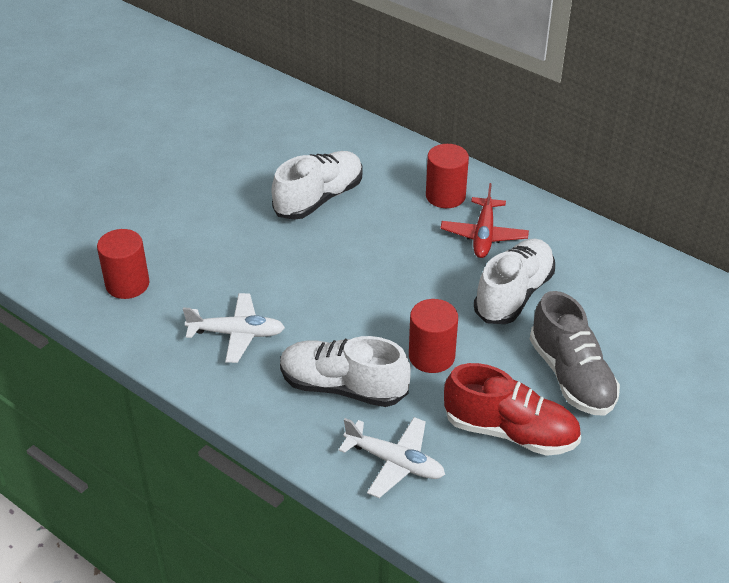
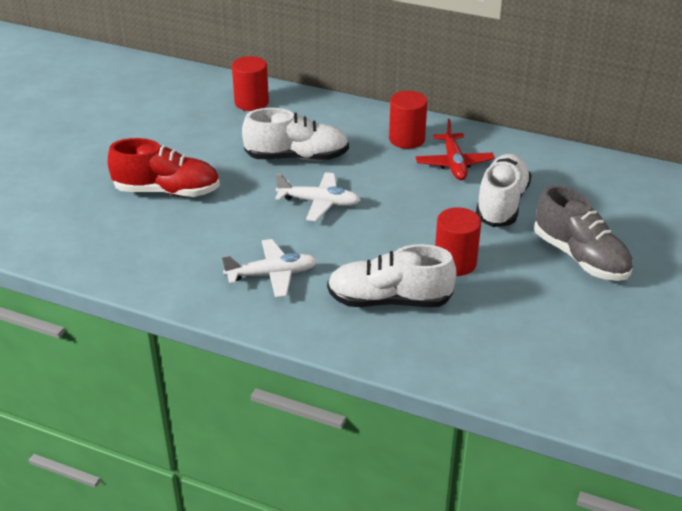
camera: 15 degrees left, 5 degrees down
(127, 284) = (150, 252): red cylinder -> red cylinder (251, 102)
(319, 199) = (297, 157): white shoe -> white shoe turned 60 degrees clockwise
(395, 462) = (464, 351): white plane -> white plane (319, 203)
(510, 432) = (551, 309): red shoe -> red shoe (167, 191)

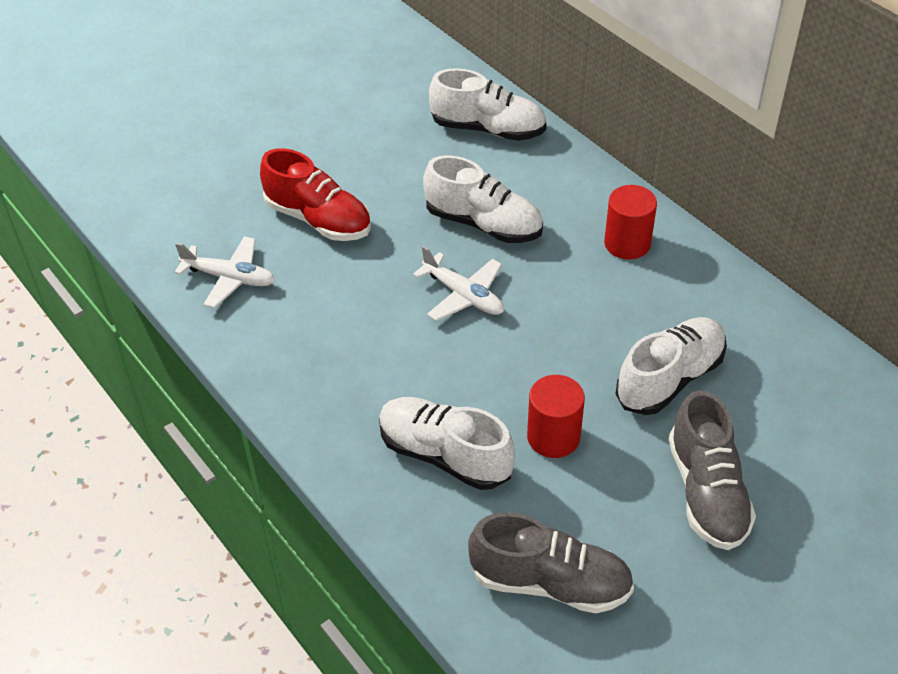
camera: 30 degrees right, 10 degrees up
(251, 102) = (488, 129): red cylinder -> white shoe
(272, 275) = (349, 370): white plane -> white plane (230, 278)
(454, 164) = (657, 300): red plane -> none
(528, 346) = (550, 583): none -> grey shoe

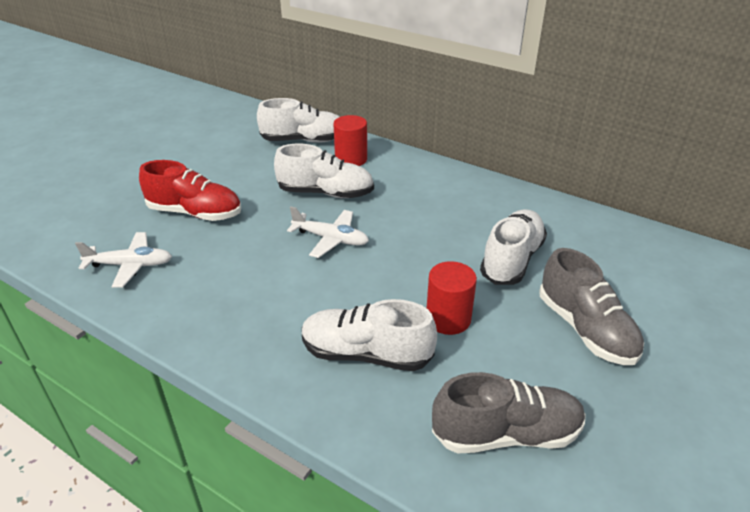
camera: 20 degrees left, 10 degrees down
(627, 243) = (434, 186): red cylinder -> red cylinder (351, 159)

